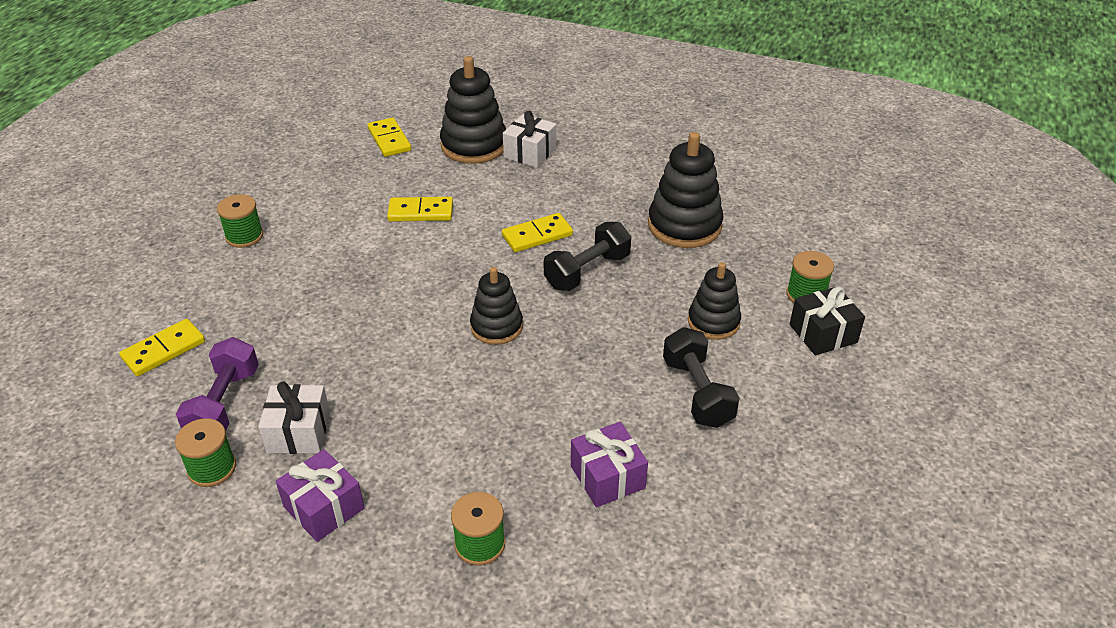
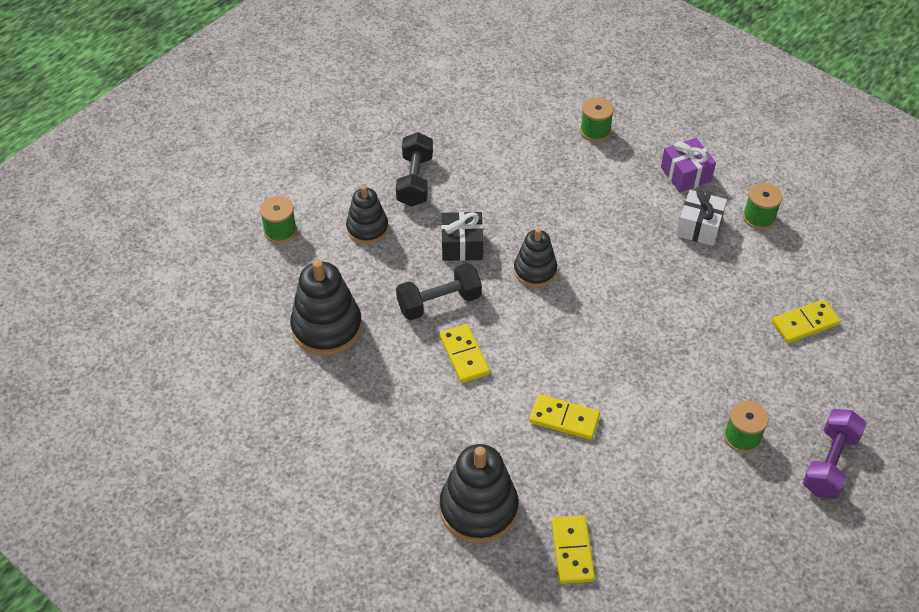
camera: 160 degrees left, 10 degrees up
(224, 404) = (753, 262): purple dumbbell -> purple dumbbell (829, 463)
(530, 153) = (422, 476): white gift -> none
(537, 235) = (464, 355): yellow domino -> yellow domino turned 75 degrees clockwise
(607, 477) = (503, 146): purple gift -> none
(823, 333) = (295, 197): black gift -> black gift (462, 245)

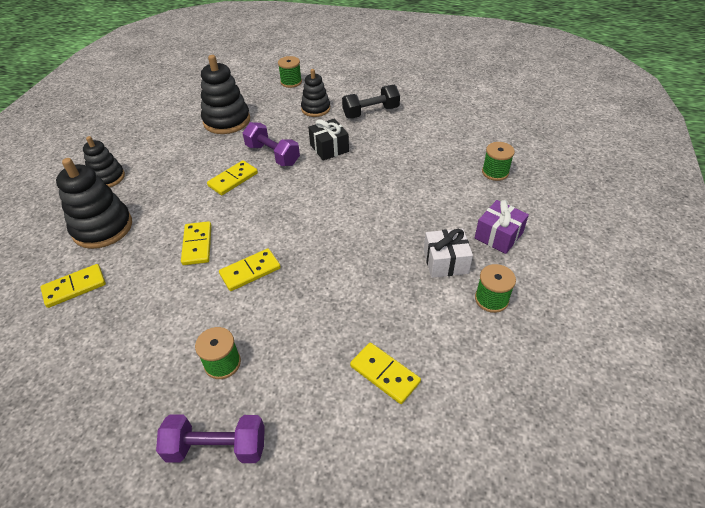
camera: 65 degrees right, 5 degrees down
(439, 302) = (272, 155): black dumbbell -> purple dumbbell
(535, 271) = (330, 187): black stacking toy -> black stacking toy (107, 178)
(632, 382) = (250, 271): none -> yellow domino

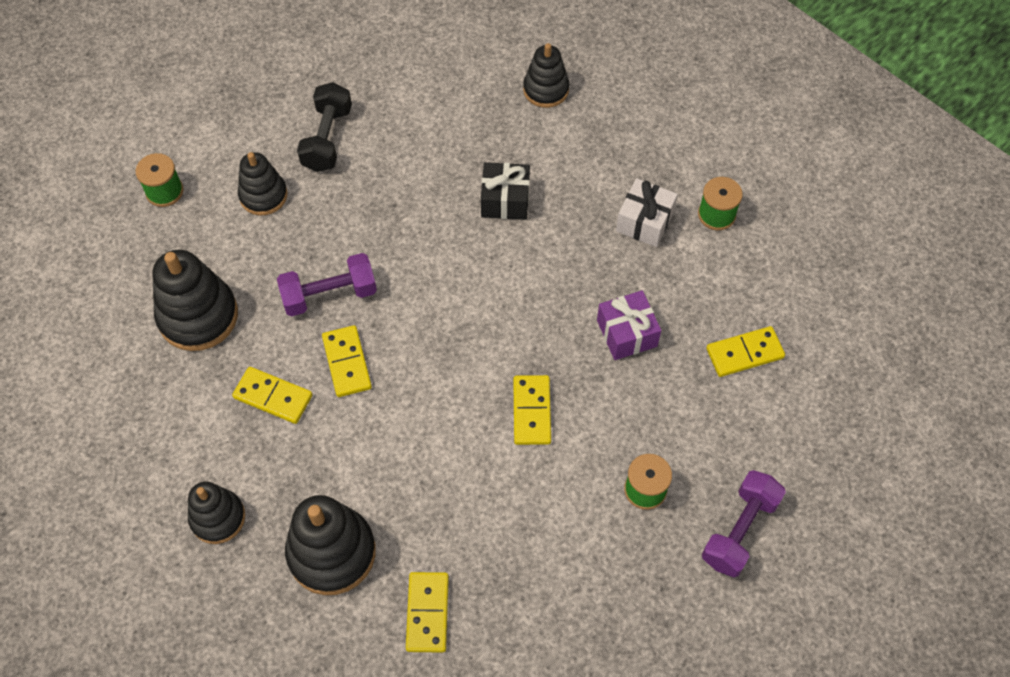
camera: 60 degrees left, 15 degrees up
(197, 245) = (447, 450): yellow domino -> yellow domino (273, 396)
(329, 148) = (367, 225): black gift -> black gift (505, 200)
(495, 172) = (546, 90): green spool -> black stacking toy
(498, 235) = (641, 153): purple gift -> purple gift (627, 333)

